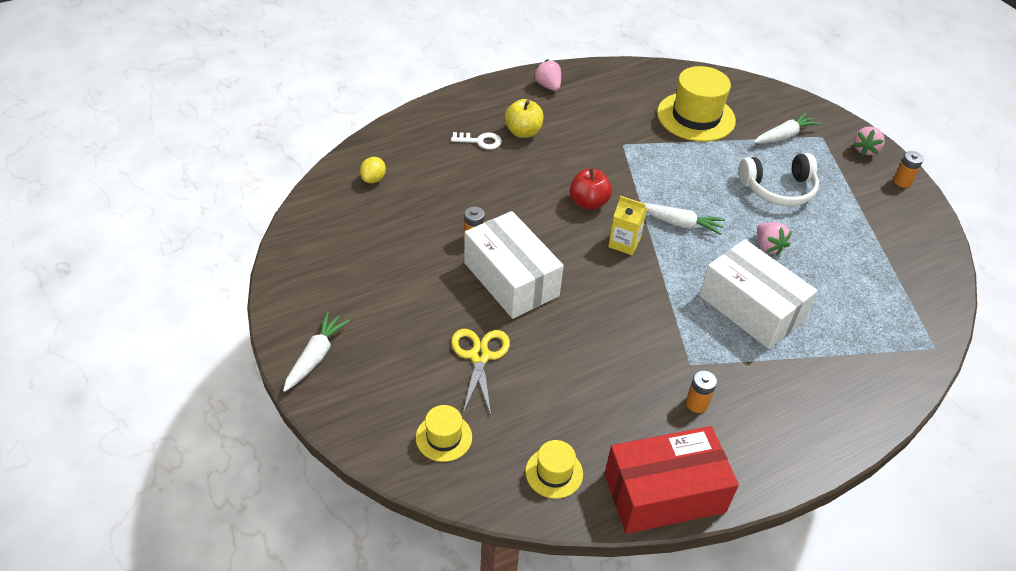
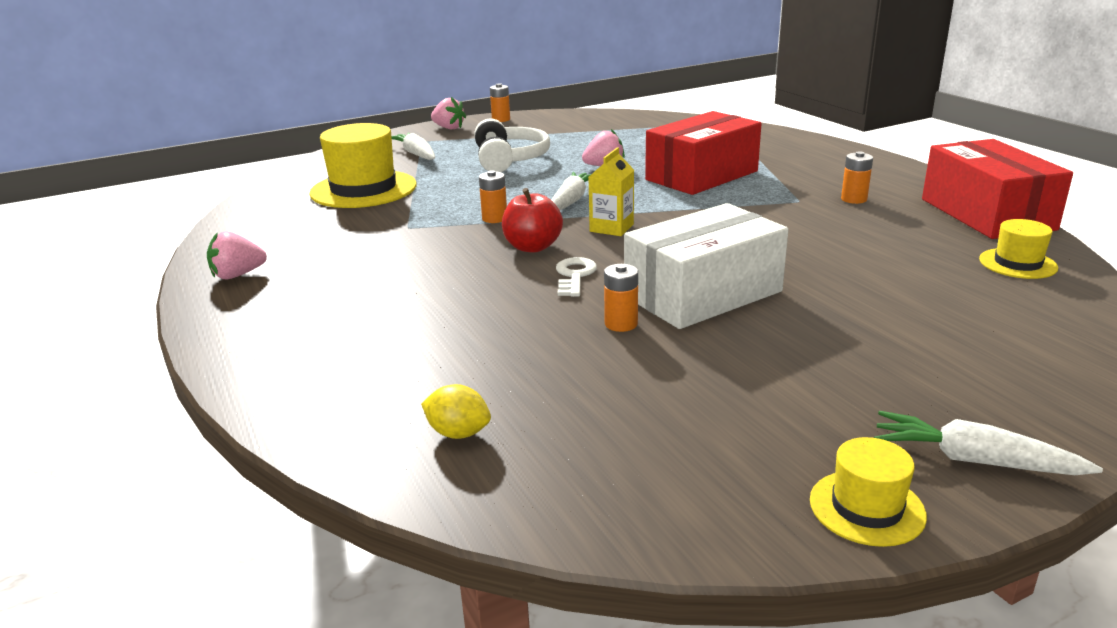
camera: 85 degrees left, 20 degrees down
(444, 437) = (1034, 331): yellow hat -> yellow hat (867, 508)
(480, 141) = (368, 326): white key -> white key (574, 276)
(480, 356) = (866, 311): yellow scissors -> none
(523, 132) = (355, 292): yellow apple -> none
(640, 184) = (494, 218): none -> orange battery
(751, 308) = (702, 175): white box -> red box

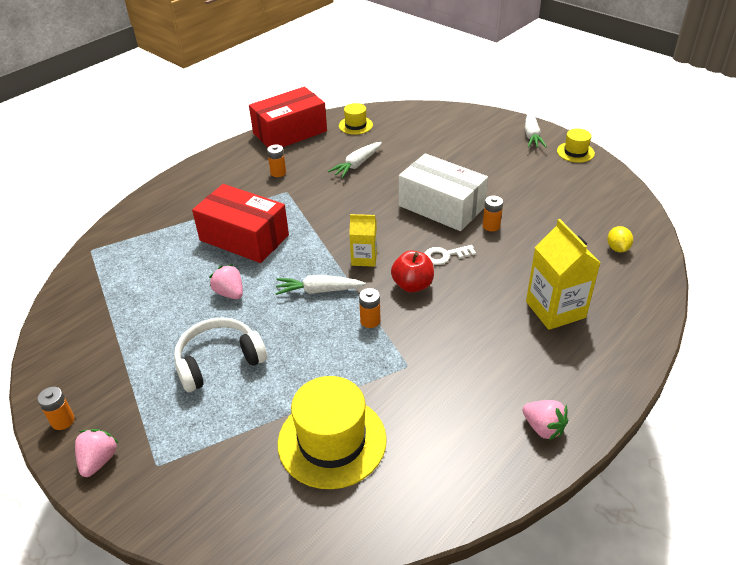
camera: 110 degrees left, 15 degrees up
(386, 328) = (555, 309): none -> yellow carton
(416, 154) = (210, 448): white carrot -> white carrot (357, 164)

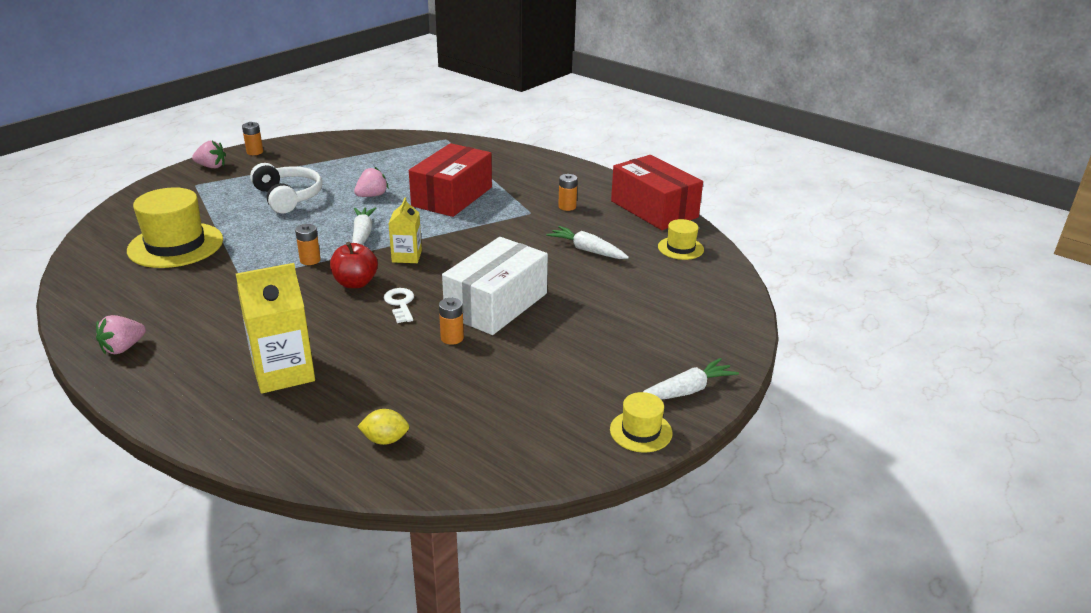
camera: 85 degrees right, 10 degrees down
(531, 135) = (686, 390): white carrot -> white carrot turned 150 degrees clockwise

